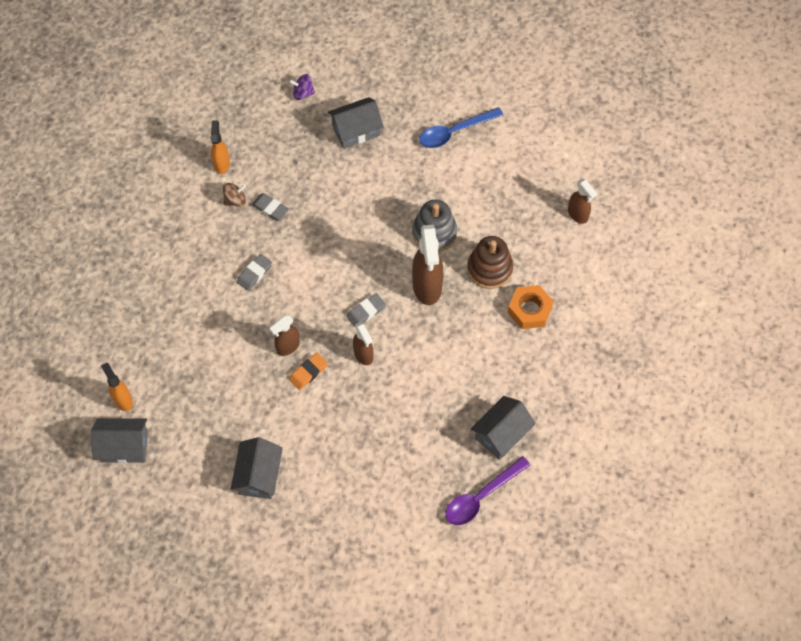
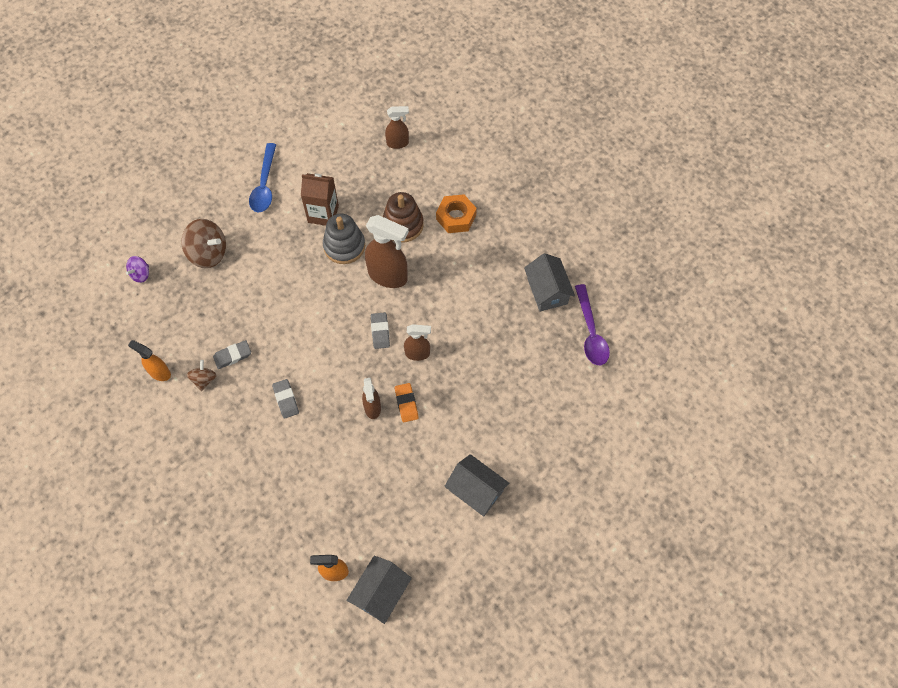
camera: 60 degrees left, 0 degrees up
(356, 130) = (208, 253): grey house -> brown spinning top
(456, 196) = (323, 214): none -> brown carton

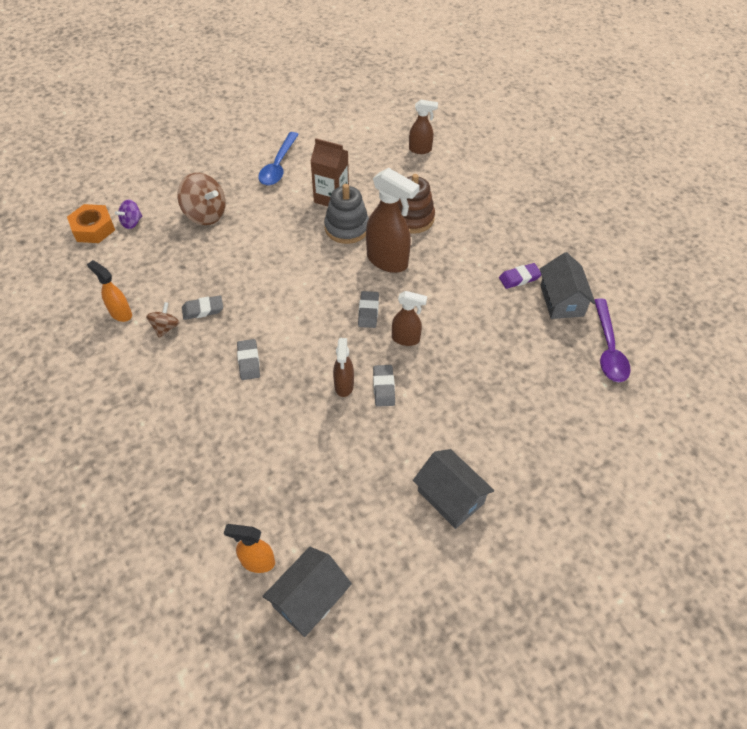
camera: 10 degrees right, 10 degrees down
(406, 403) = (383, 387): orange eraser -> grey eraser
(456, 217) = (470, 219): orange nut -> orange nut (93, 228)
(508, 274) = (519, 278): none -> purple eraser

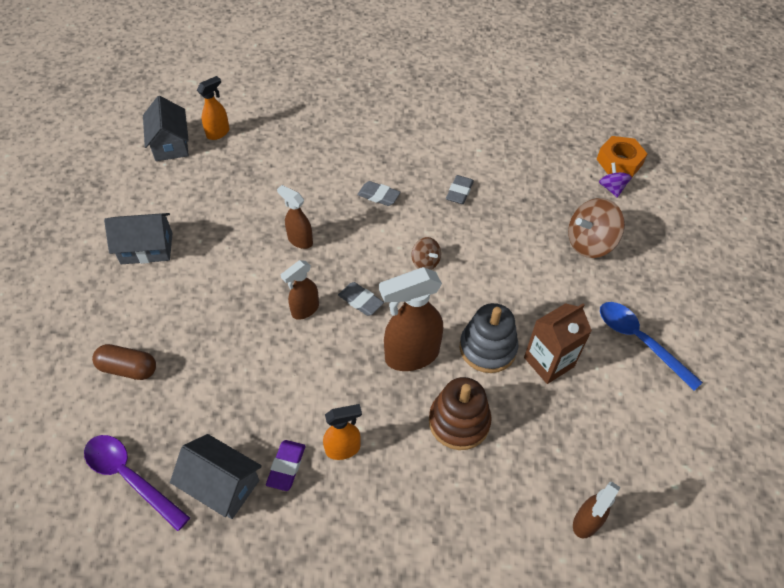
camera: 125 degrees right, 0 degrees up
(120, 313) = (495, 145): orange spray bottle -> orange spray bottle (343, 449)
(166, 327) = (457, 163): brown spinning top -> brown spinning top (425, 262)
(383, 387) = (273, 264): grey eraser -> none
(553, 412) = (128, 368): none -> brown capsule

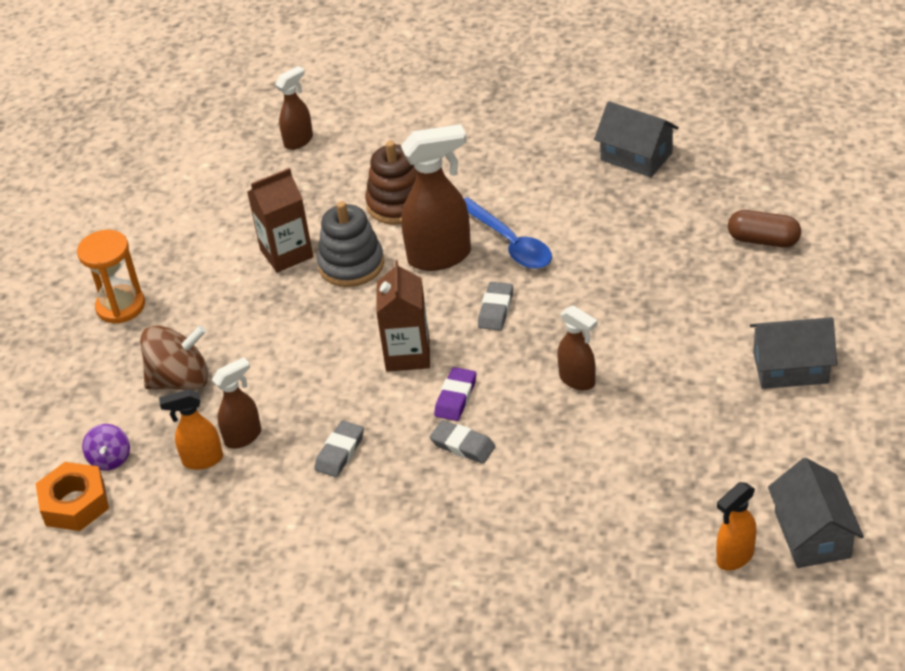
camera: 170 degrees left, 10 degrees down
(130, 477) = (727, 159): purple spoon -> none
(286, 466) = (575, 169): purple eraser -> purple eraser (455, 397)
(305, 310) = (565, 299): brown spray bottle -> brown spray bottle (243, 437)
(343, 449) = (518, 182): orange spray bottle -> orange spray bottle (202, 460)
(360, 301) = (496, 309): grey eraser -> grey eraser turned 60 degrees clockwise
(425, 262) = (407, 354): brown spinning top -> brown carton
(639, 341) = (175, 274): blue spoon -> blue spoon (509, 243)
(670, 308) = (120, 306): none -> orange hourglass

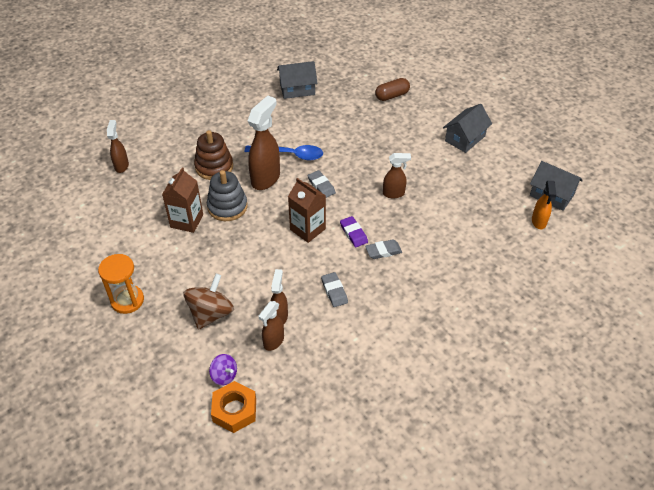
camera: 50 degrees left, 5 degrees up
(202, 460) = (273, 341): orange spray bottle -> brown spray bottle

